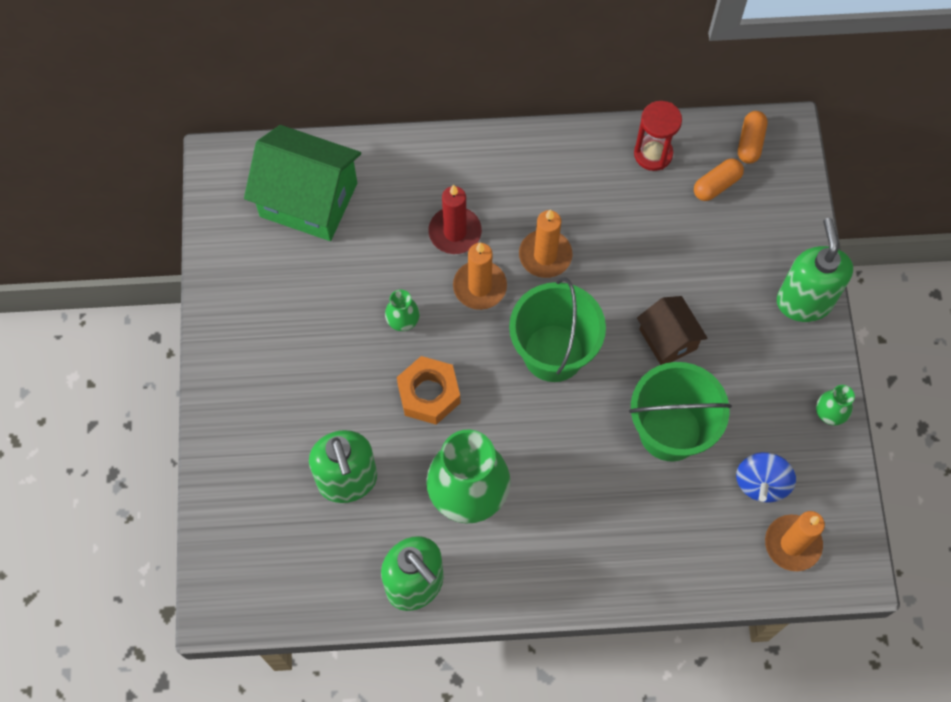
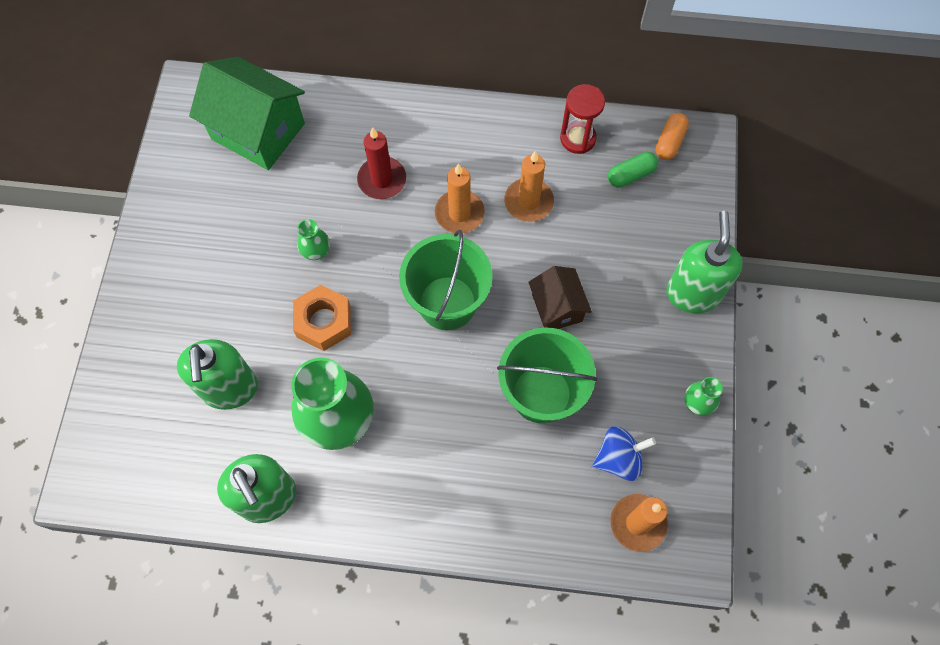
camera: 10 degrees right, 0 degrees up
(480, 286) = (393, 232): orange candle -> orange candle (528, 202)
(716, 185) = (631, 175): orange capsule -> green capsule
(761, 483) = (618, 458): blue spinning top -> blue spinning top turned 135 degrees counterclockwise

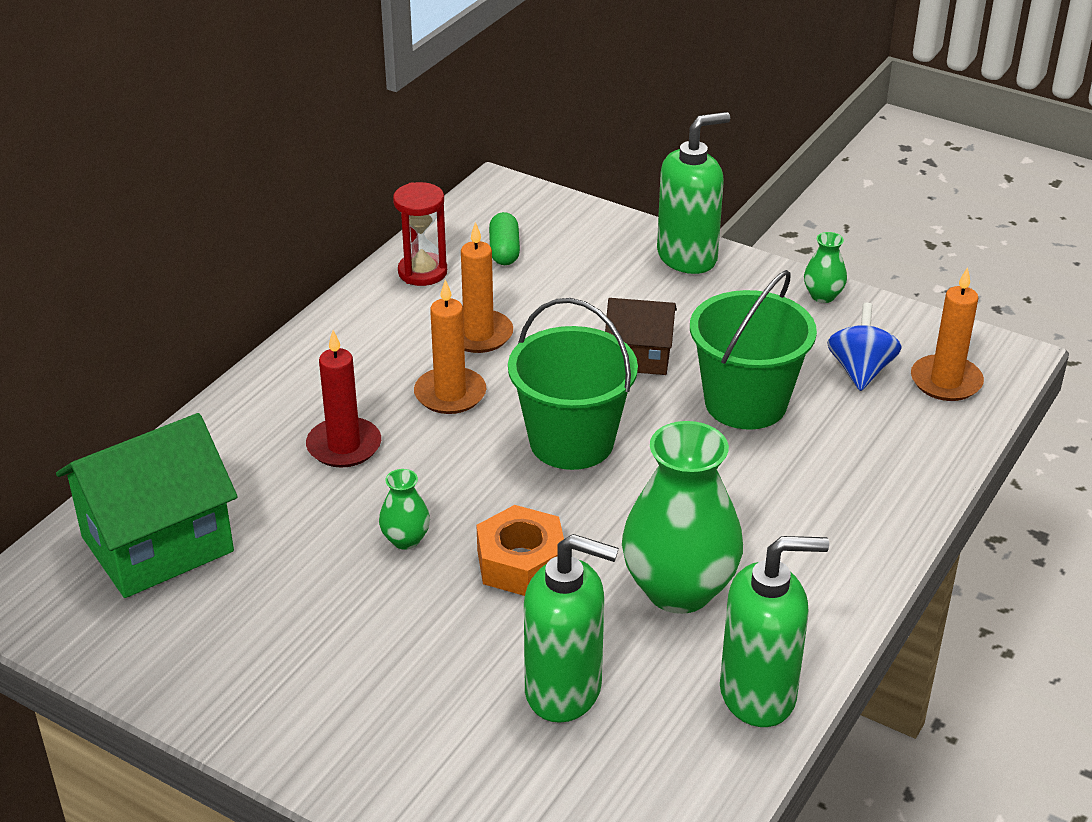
camera: 65 degrees left, 30 degrees down
(669, 142) = (484, 212): orange capsule -> none
(692, 293) = (687, 257): green soap dispenser -> green soap dispenser turned 120 degrees clockwise

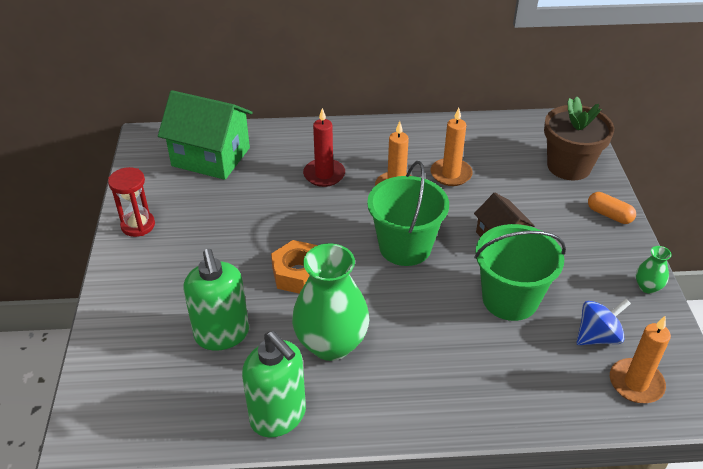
camera: 55 degrees right, 5 degrees up
(405, 539) = (279, 227): green vase -> none
(422, 272) = (476, 132): red hourglass -> red hourglass (138, 225)
(504, 251) = (527, 149): green capsule -> none
(574, 238) = (569, 166): none -> brown flower pot
(687, 257) = (609, 215): green soap dispenser -> orange capsule

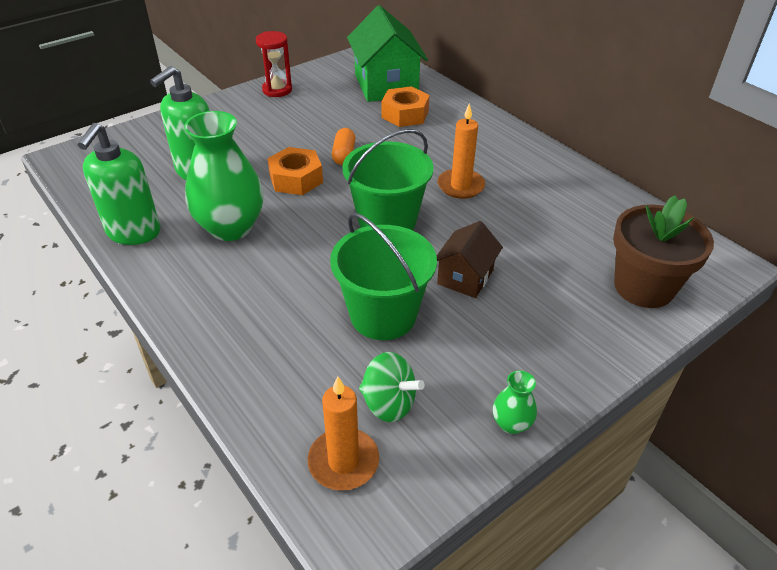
camera: 55 degrees right, 0 degrees up
(269, 168) = (405, 114): none -> orange nut
(324, 175) = (430, 142): red candle -> none
(451, 174) = (521, 210): orange candle -> none
(597, 336) = (388, 403): blue spinning top -> green spinning top
(609, 215) = (600, 348): orange capsule -> orange capsule (344, 154)

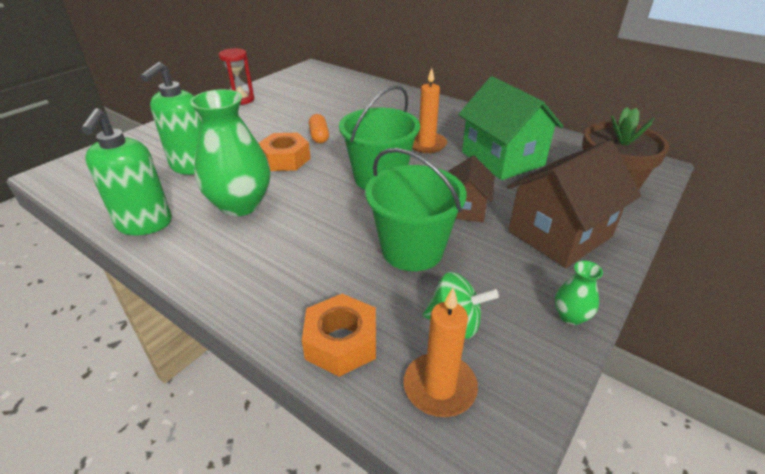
camera: 15 degrees left, 5 degrees down
(386, 85) = (331, 86): green house -> green house (502, 159)
(405, 114) = (356, 103): orange nut -> orange nut (341, 342)
(554, 329) = (560, 234): none -> brown house

